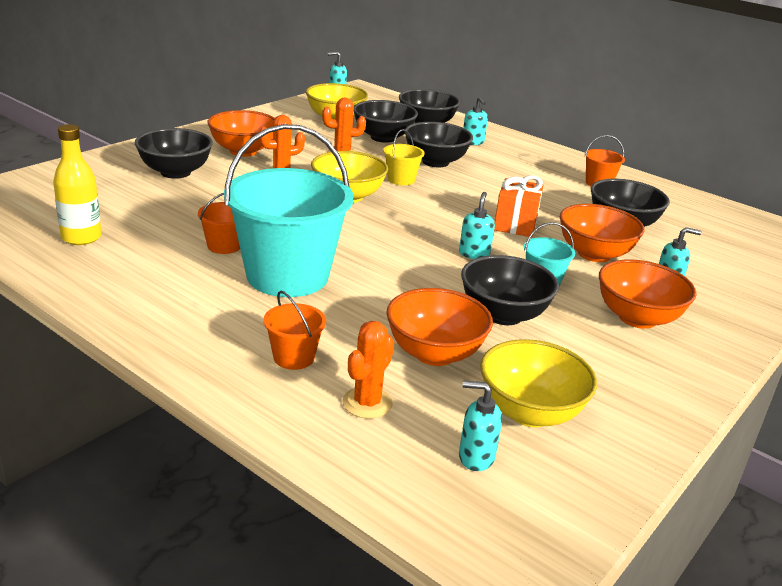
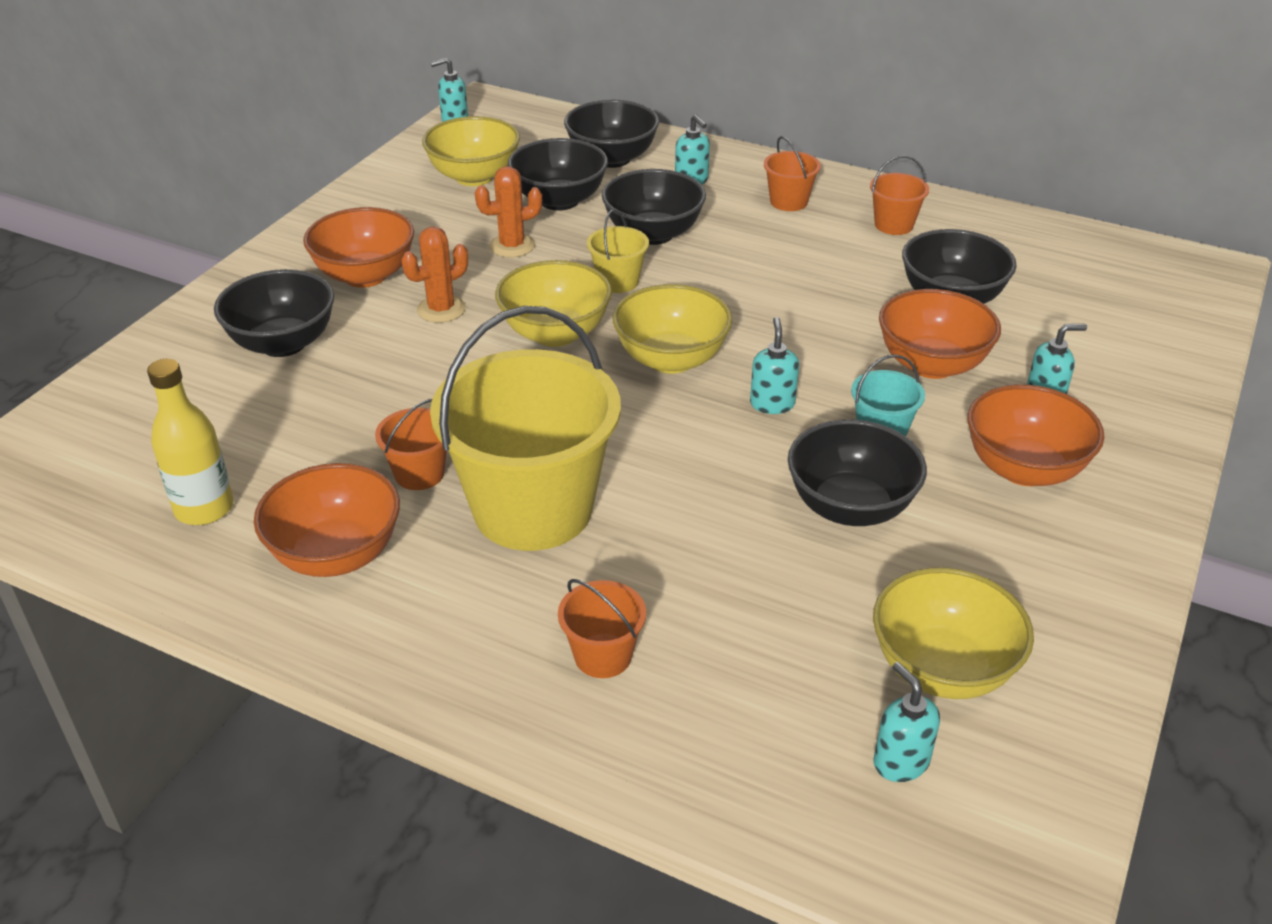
camera: 10 degrees left, 10 degrees up
(287, 276) = (533, 509): turquoise bucket -> yellow bucket
(367, 403) = (731, 709): orange cactus -> none
(417, 221) = (671, 359): none -> yellow bowl
(434, 353) = (785, 600): orange bowl -> orange bowl (336, 555)
(475, 457) = (900, 762): turquoise soap dispenser -> turquoise soap dispenser turned 60 degrees clockwise
(515, 224) = (808, 333): orange gift -> none
(532, 161) = (788, 202): none -> orange bucket

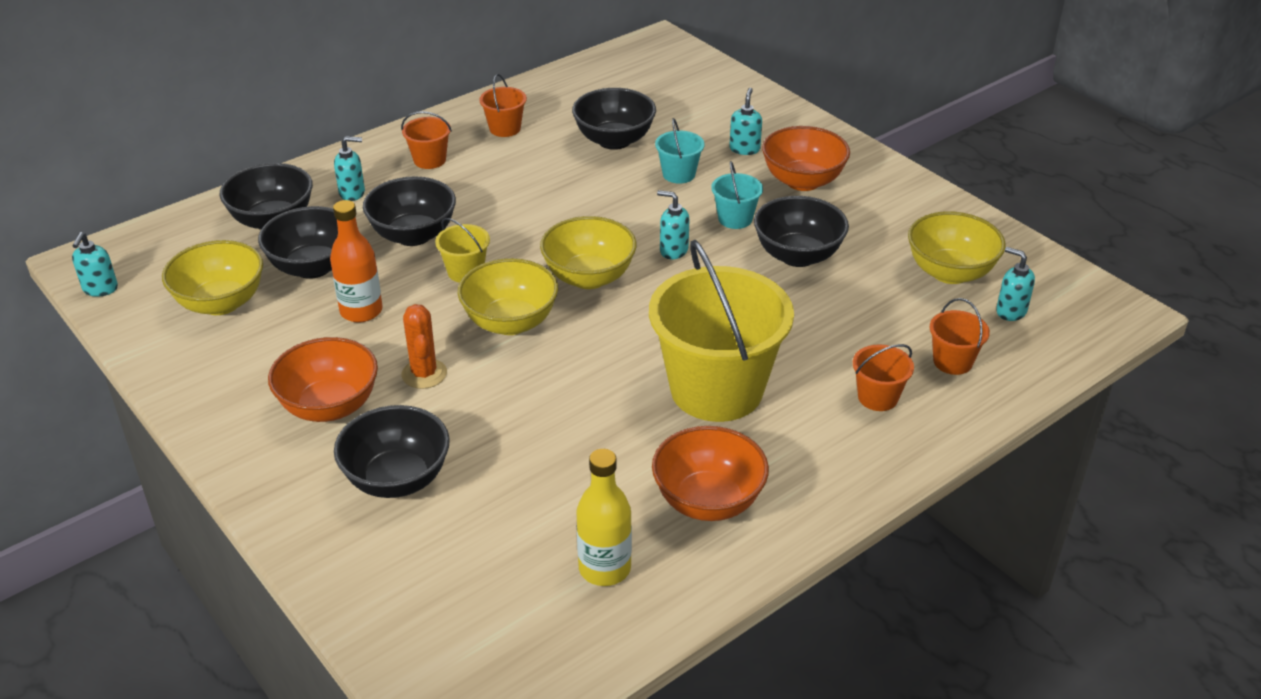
camera: 65 degrees left, 0 degrees up
(419, 473) = (639, 436): orange bucket -> orange bucket (952, 362)
(512, 246) = (361, 311): orange cactus -> orange bottle
(900, 762) = (1010, 311): turquoise soap dispenser -> turquoise soap dispenser turned 45 degrees clockwise
(931, 364) = (679, 174): orange bowl -> turquoise bucket

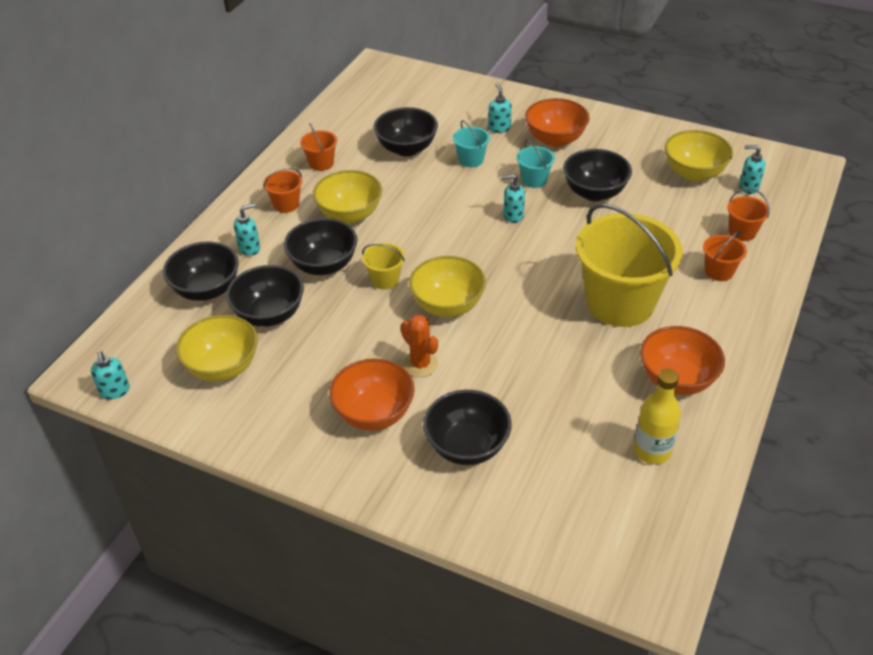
camera: 25 degrees left, 5 degrees up
(361, 311) = (335, 335): orange bottle -> none
(589, 277) = (473, 254): yellow bowl -> yellow bowl (350, 215)

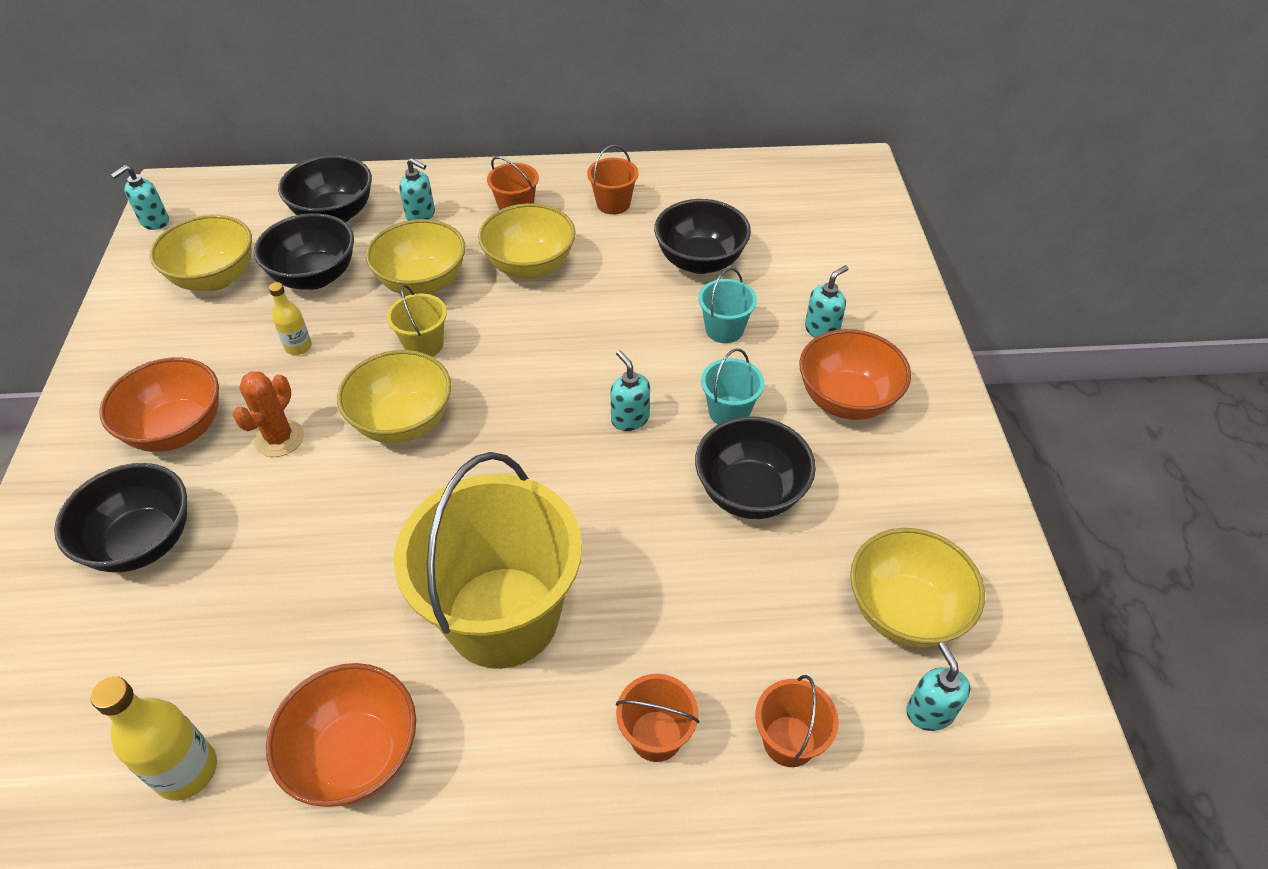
camera: 60 degrees right, 5 degrees up
(323, 265) = (423, 283): black bowl -> yellow bowl
(338, 338) = (298, 347): none -> yellow bottle

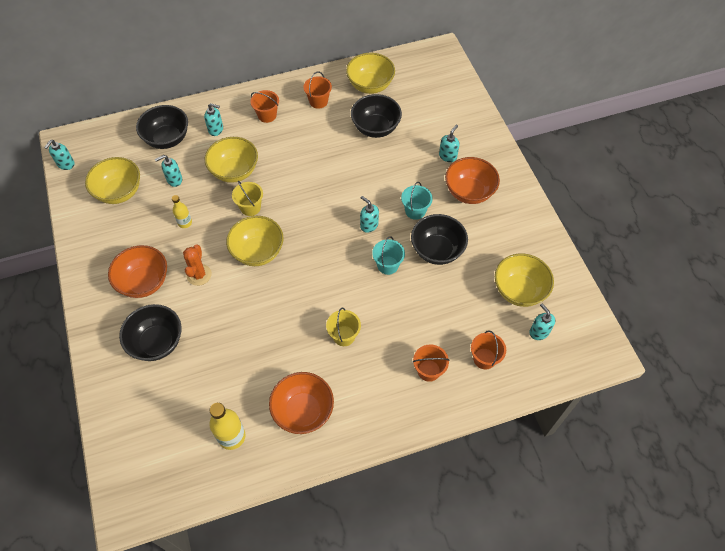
camera: 15 degrees left, 10 degrees up
(315, 276) = (174, 180): black bowl -> turquoise soap dispenser
(503, 616) = (344, 336): yellow bucket -> yellow bucket, size x0.43
(530, 266) = (288, 149): yellow bowl -> yellow bowl (370, 85)
(724, 329) = (400, 166): turquoise bucket -> turquoise bucket (387, 265)

